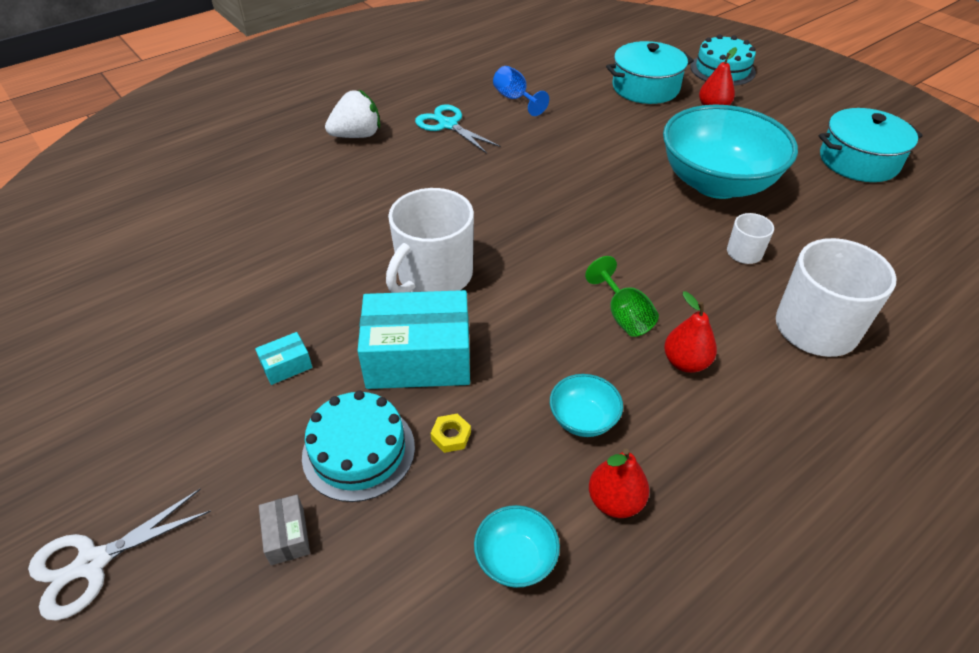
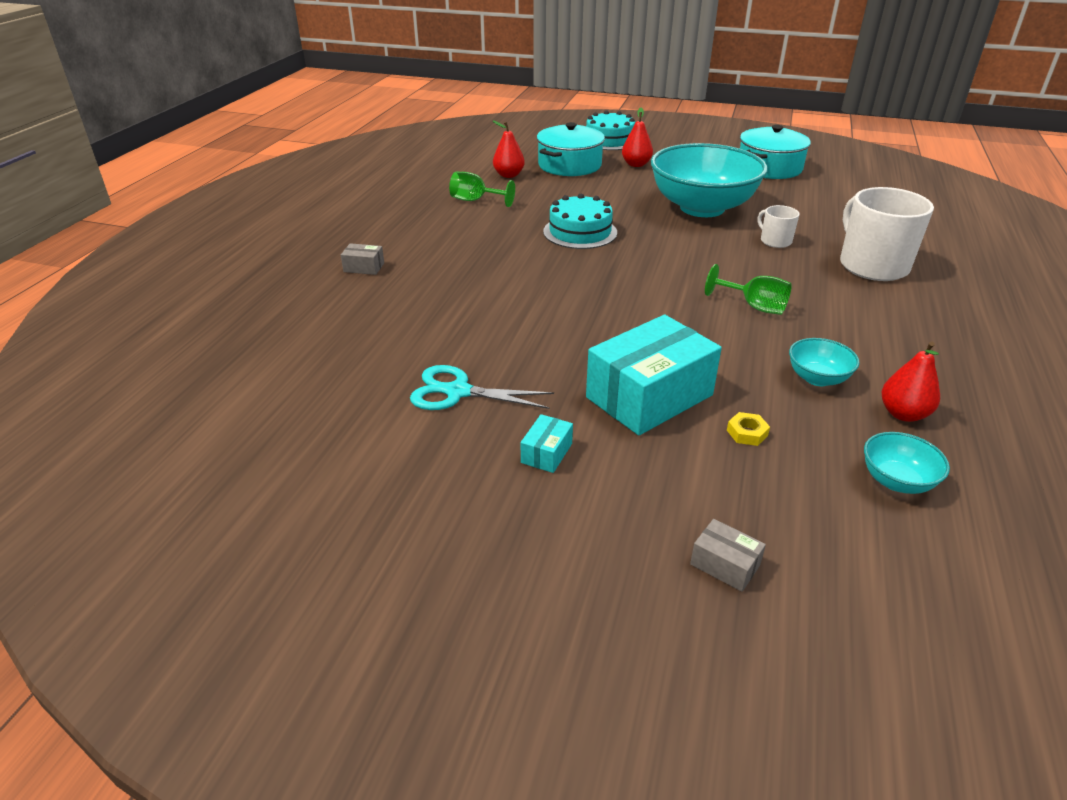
camera: 35 degrees left, 10 degrees down
(92, 563) = (586, 693): white scissors -> none
(357, 135) = (364, 267): white strawberry -> grey box
(358, 451) = (694, 478): turquoise cake -> turquoise cake (580, 232)
(434, 275) = (581, 338): white mug -> none
(447, 125) = (441, 234): turquoise scissors -> turquoise scissors (457, 392)
(515, 99) = (475, 201): blue goblet -> green goblet
(685, 362) = (830, 316): red pear -> red pear (508, 175)

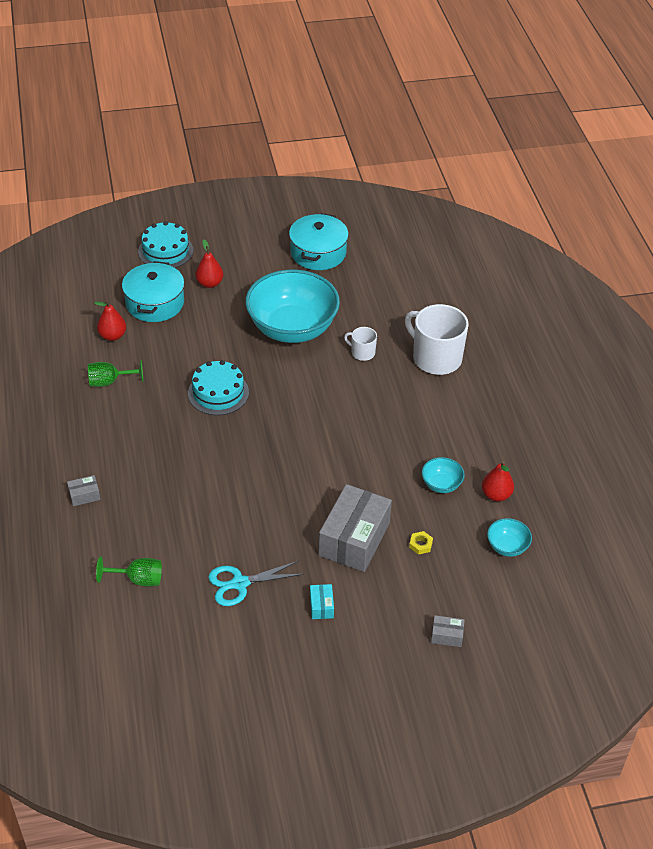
camera: 30 degrees left, 10 degrees up
(649, 396) = (354, 539): turquoise box -> grey box
(754, 306) = (378, 432): green goblet -> green goblet (138, 579)

